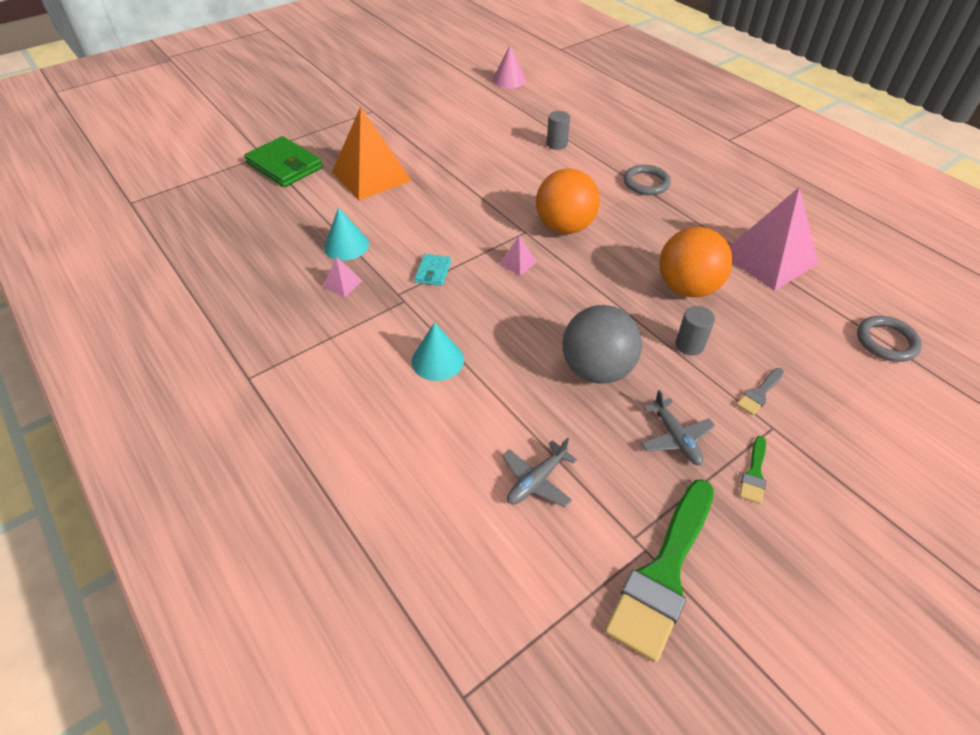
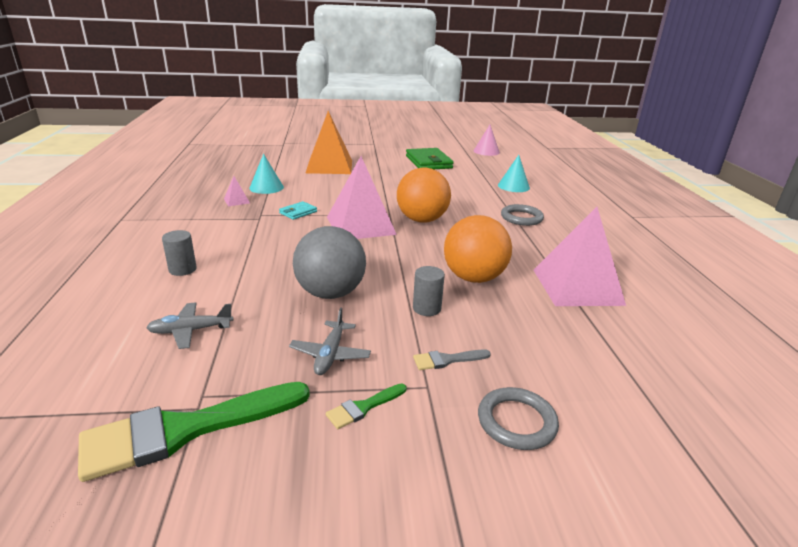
camera: 30 degrees right, 20 degrees down
(284, 165) = (287, 151): green wallet -> green wallet (428, 162)
(437, 360) = (232, 249): turquoise cone -> turquoise cone (513, 186)
(518, 263) = (360, 225): pink pyramid -> pink pyramid, size x2.47
(557, 144) = (477, 184): grey cylinder -> grey cylinder (182, 269)
(886, 341) = (636, 380): grey ring -> grey ring (516, 422)

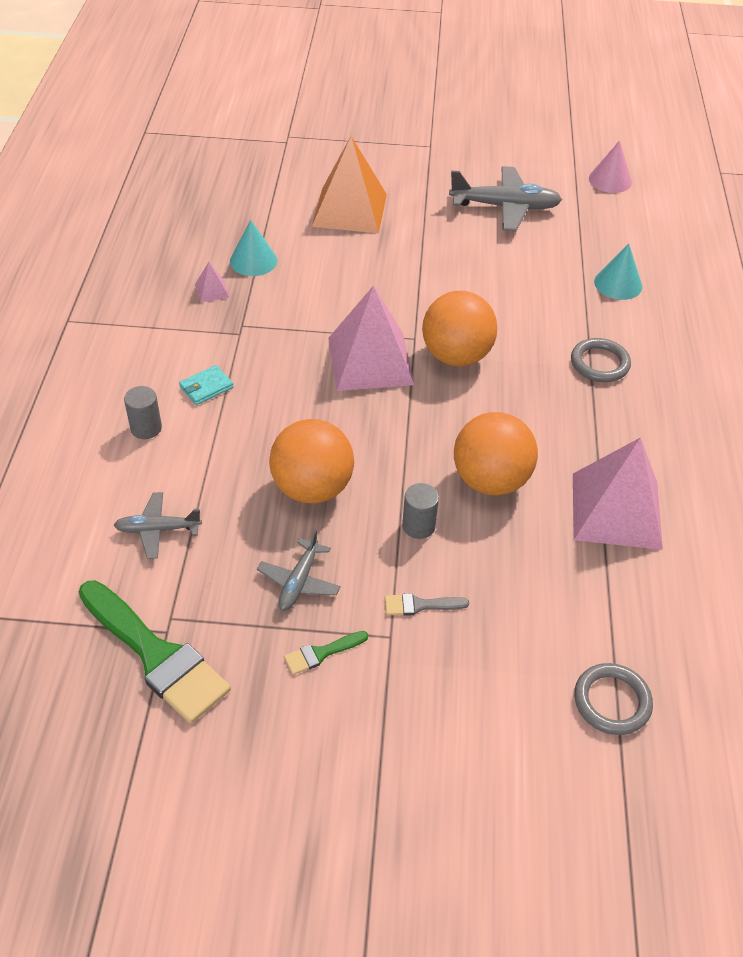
camera: 10 degrees right, 20 degrees up
(185, 430) = (156, 655): green brush -> green brush turned 120 degrees counterclockwise
(298, 212) = (291, 324): turquoise wallet -> turquoise wallet (206, 387)
(330, 293) = (312, 488): grey ball -> orange ball
(428, 162) = (505, 207): green wallet -> grey plane
(516, 422) = (466, 691): grey ring -> grey ring (612, 701)

